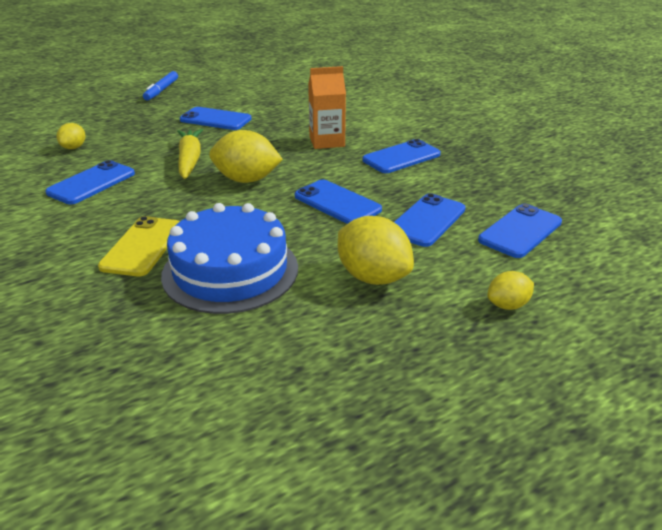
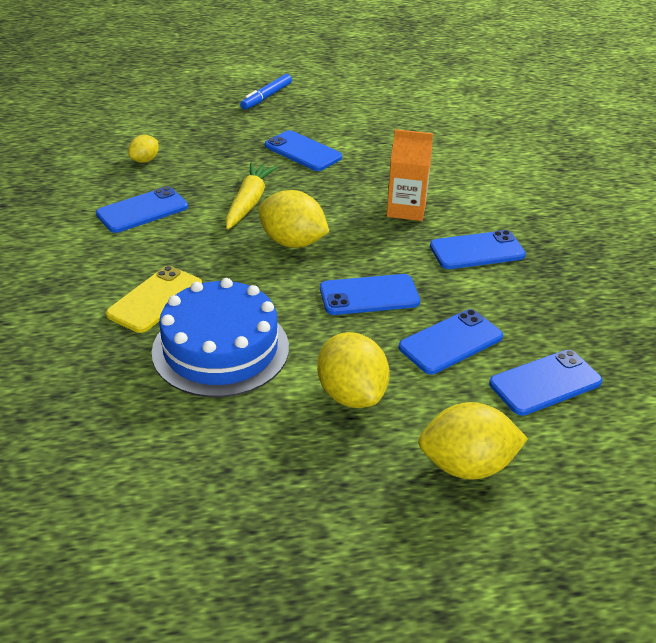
camera: 20 degrees right, 5 degrees up
(337, 203) = (369, 295): blue phone -> blue phone turned 75 degrees counterclockwise
(507, 305) = (467, 466): yellow lemon -> yellow lemon, size x1.83

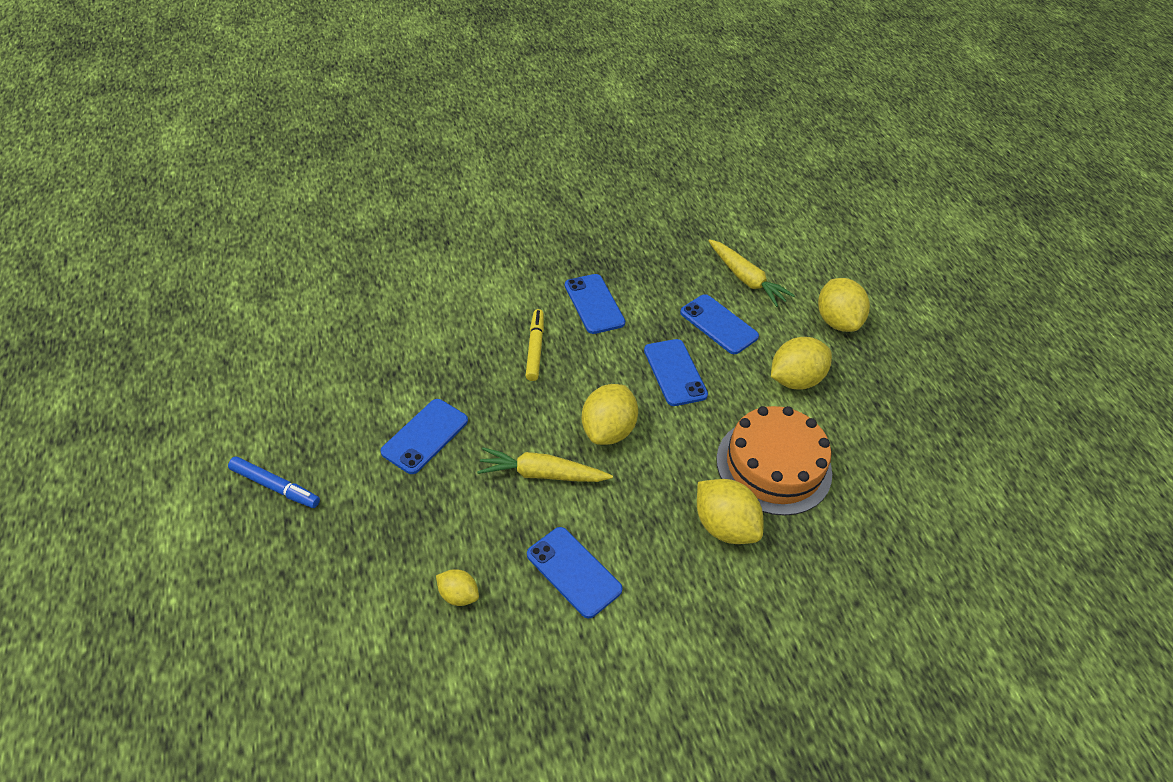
camera: 100 degrees left, 10 degrees up
(155, 299) = (724, 526): yellow phone -> yellow lemon
(220, 349) = (773, 466): blue cake -> orange cake
(406, 209) = (535, 349): orange carton -> yellow marker
(545, 383) = (746, 279): blue phone -> yellow carrot

